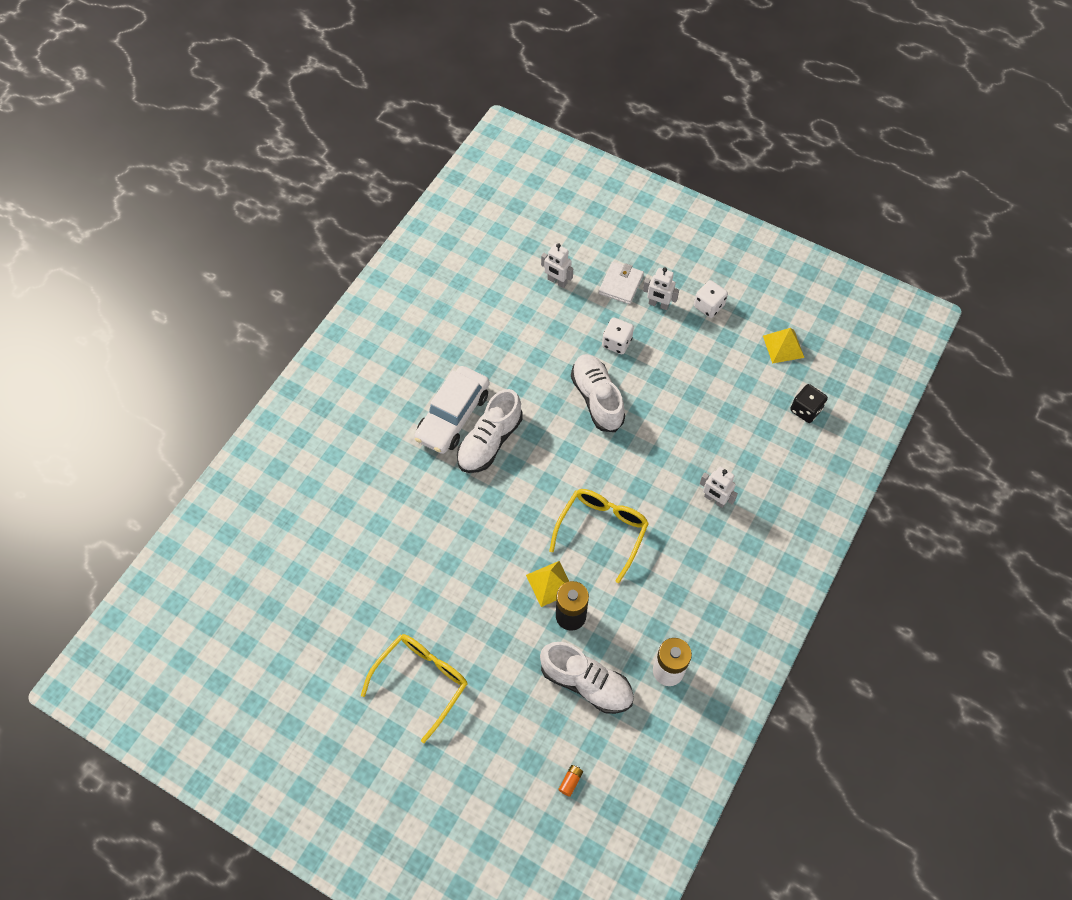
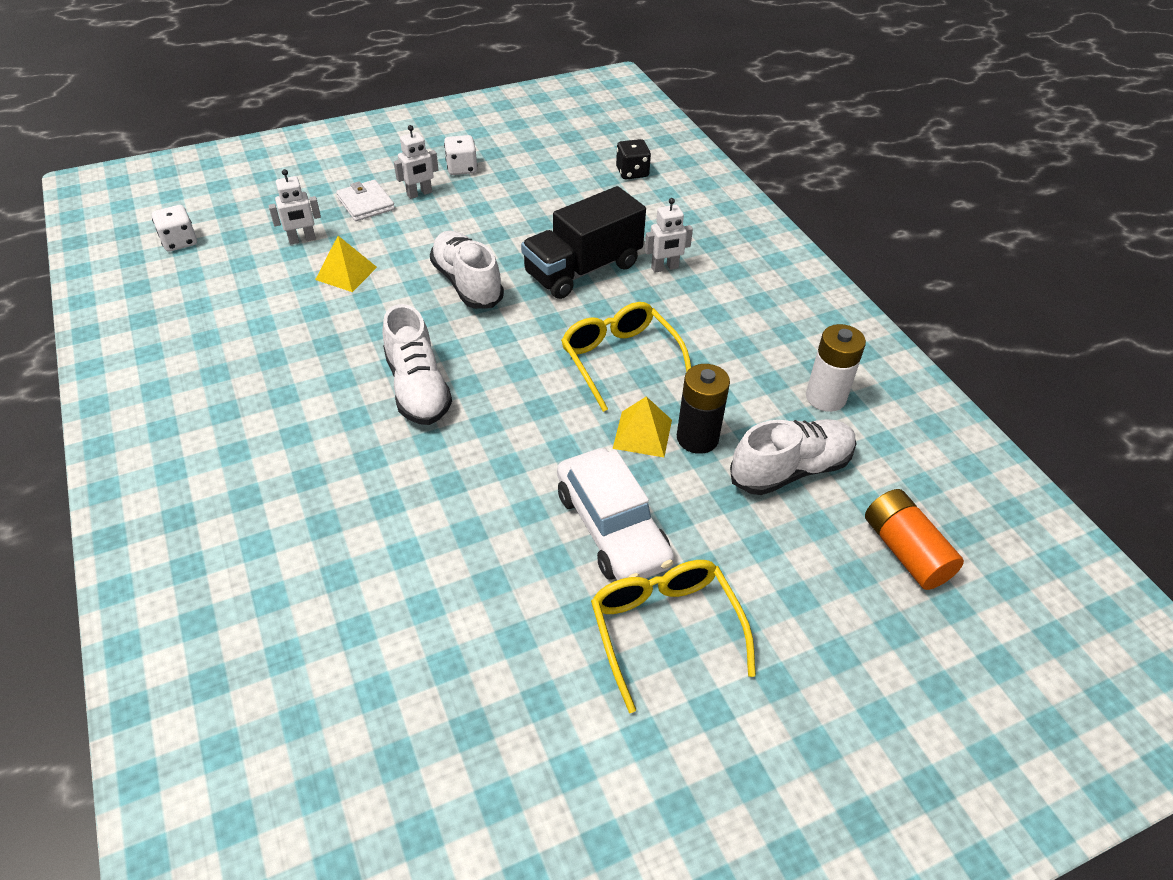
camera: 55 degrees left, 15 degrees down
(453, 416) = (349, 401): white car -> white car (612, 528)
(570, 781) = (905, 551): orange battery -> orange battery, size x2.36
(597, 398) = (467, 283): white shoe -> white shoe turned 45 degrees clockwise
(616, 343) = (423, 239): white dice -> white dice (179, 242)
(669, 452) = (583, 269): none -> black truck
(783, 346) = (556, 152): yellow pyramid -> yellow pyramid (346, 273)

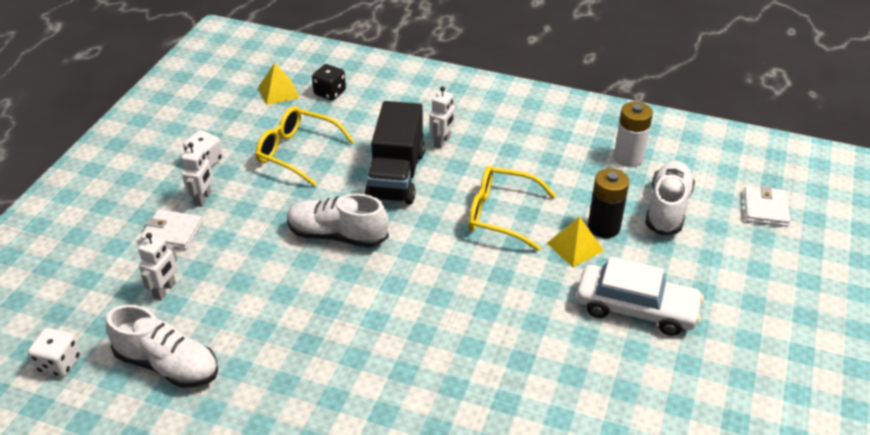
camera: 45 degrees left, 5 degrees down
(346, 273) = (240, 289): yellow pyramid -> yellow pyramid (278, 92)
(418, 388) = (413, 322): white shoe -> white shoe (167, 365)
(664, 628) = (731, 335): yellow glasses -> yellow glasses (297, 152)
(905, 551) = (765, 209): orange battery -> white wallet

